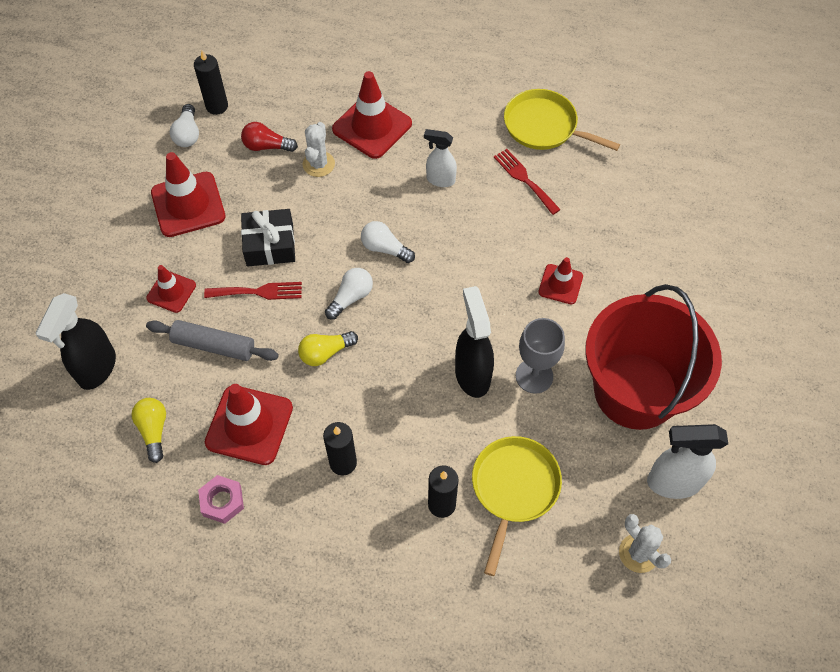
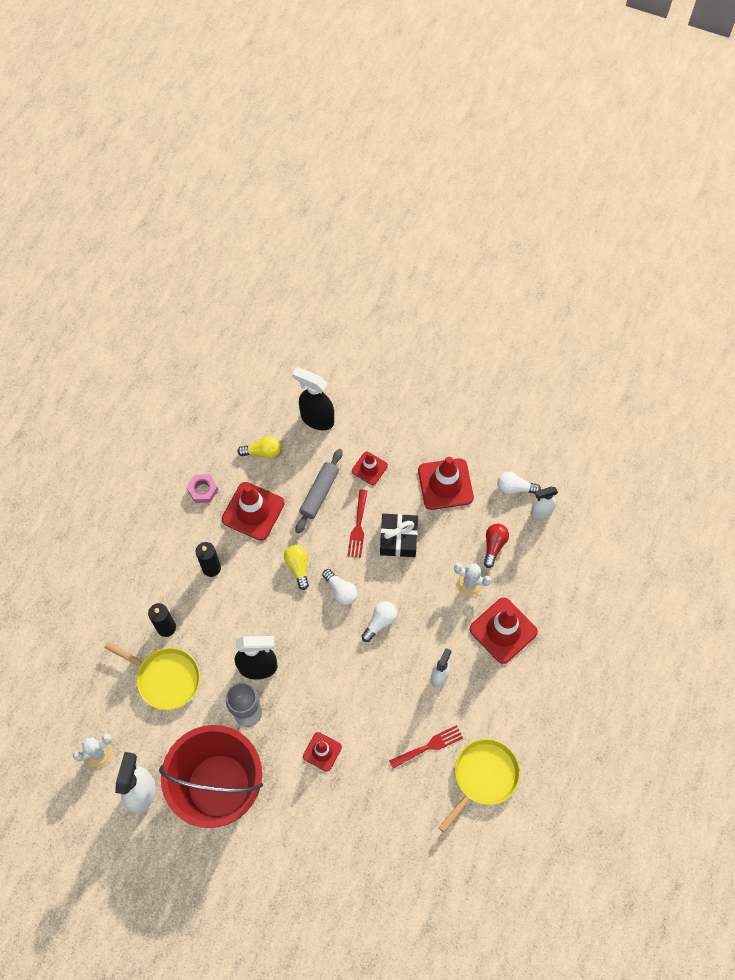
camera: 100 degrees right, 5 degrees up
(217, 106) = (541, 511): black candle -> white spray bottle

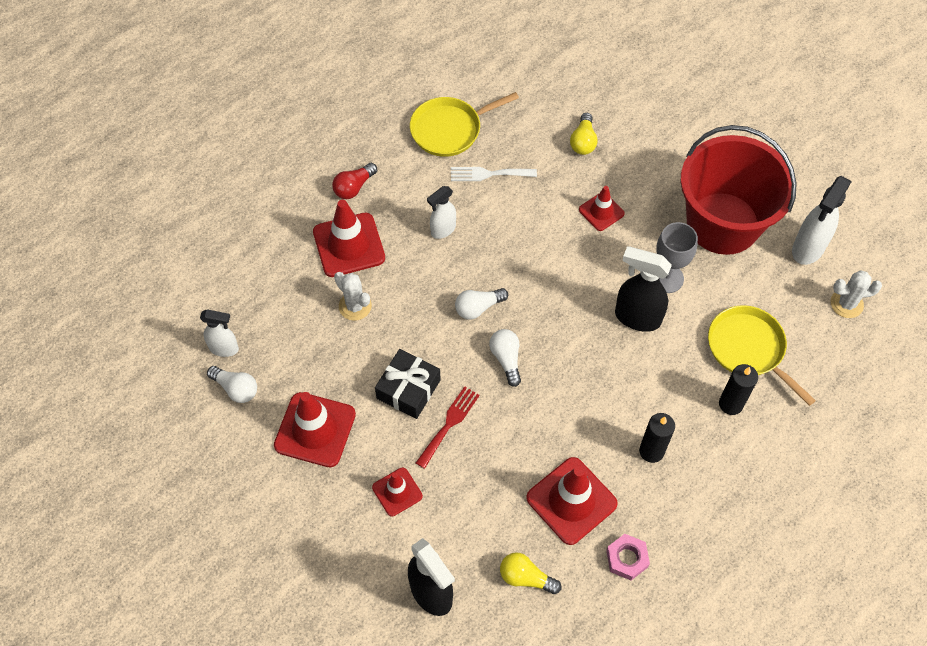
camera: 155 degrees left, 5 degrees down
(298, 567) = (544, 407): yellow light bulb -> yellow light bulb (583, 141)
(319, 493) = (476, 487): grey rolling pin -> none
(429, 746) = (488, 174): red fork -> white fork
(494, 546) = (303, 334): red light bulb -> red light bulb (354, 187)

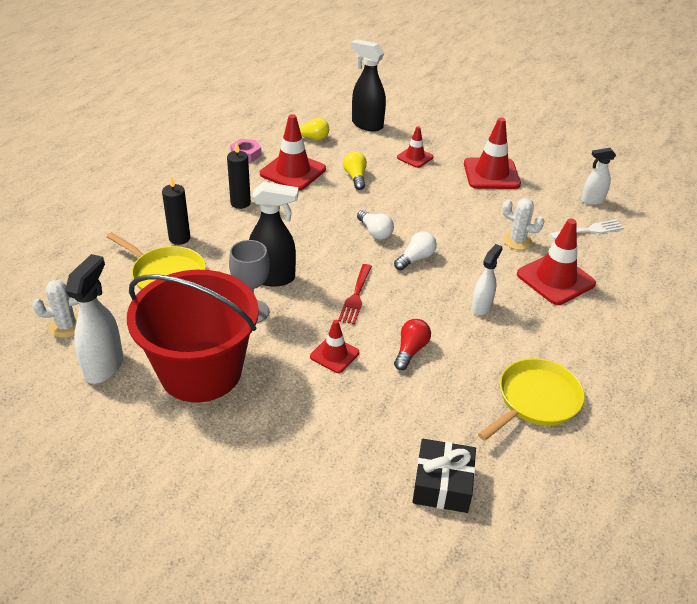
camera: 160 degrees right, 20 degrees down
(236, 389) = (563, 183): white light bulb -> none
(354, 187) = (588, 324): red light bulb -> red light bulb (410, 350)
(408, 389) = (440, 203): black gift -> black gift (442, 484)
(449, 424) = (399, 192): red fork -> red fork (356, 296)
(488, 174) = (467, 364): white fork -> white fork (589, 230)
(583, 141) = (381, 422): yellow light bulb -> yellow light bulb (355, 177)

